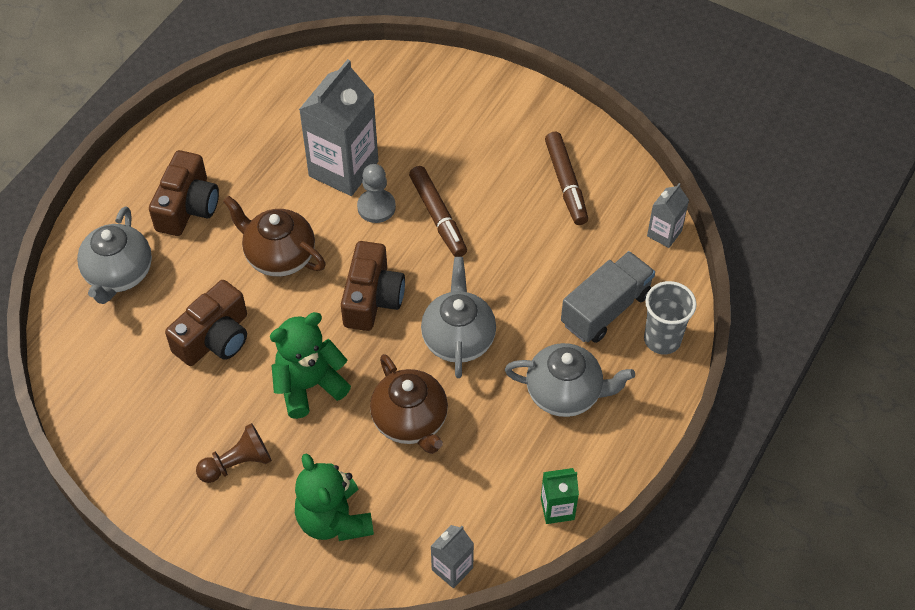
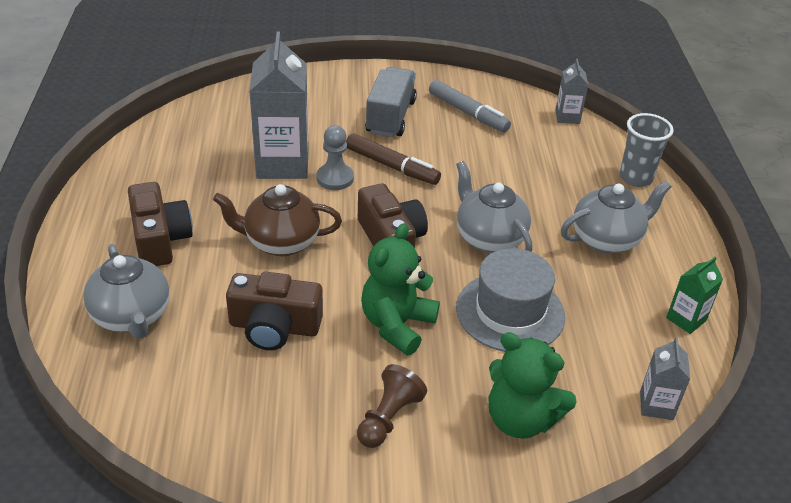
camera: 35 degrees left, 15 degrees down
(214, 338) = (274, 327): brown camera -> brown camera turned 90 degrees clockwise
(410, 421) = (510, 312): brown teapot -> grey hat
(566, 183) = (468, 113): brown marker -> grey marker
(606, 309) = (577, 175): grey truck -> grey truck (390, 117)

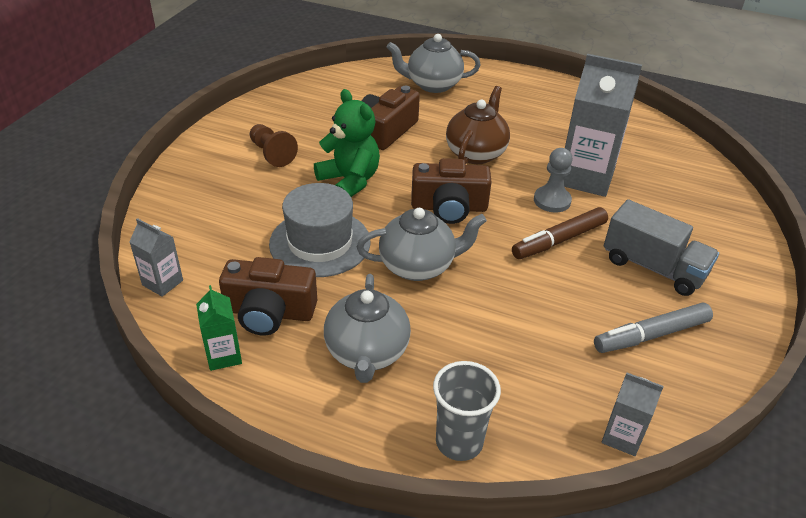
camera: 115 degrees right, 0 degrees up
(160, 239) = (507, 105): brown camera -> brown camera (269, 312)
(520, 419) = (218, 207): green teddy bear -> none

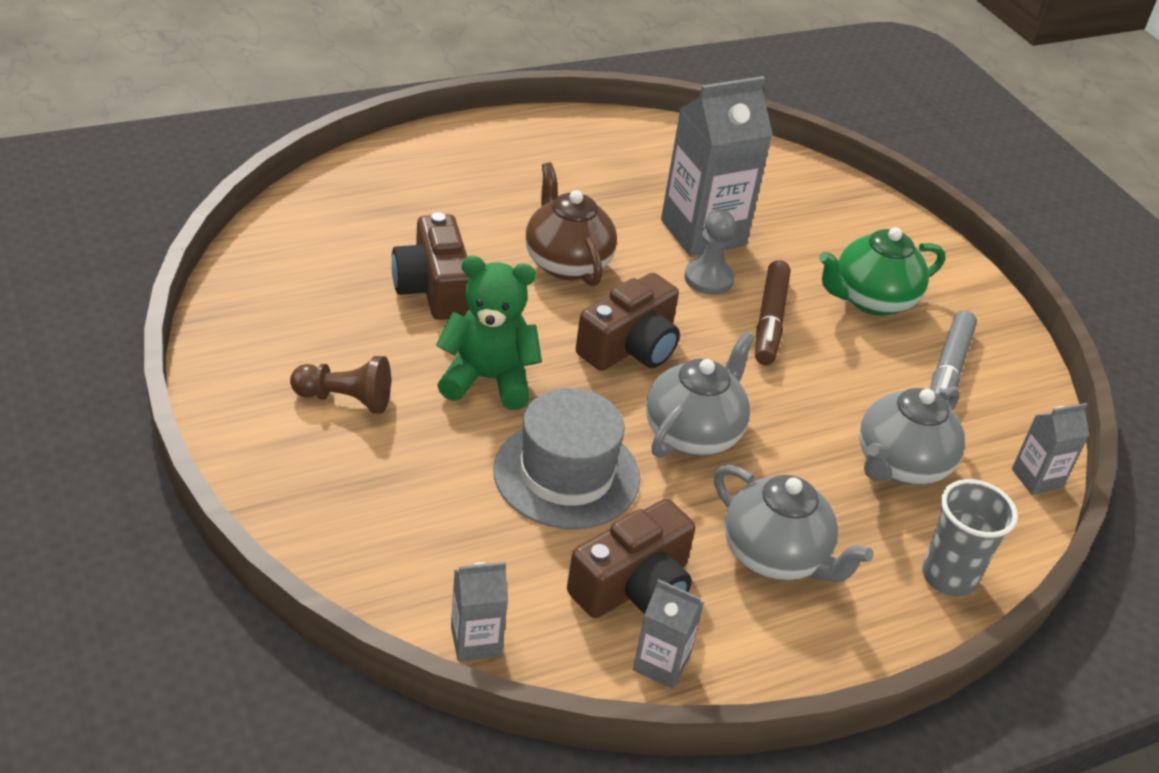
camera: 50 degrees left, 0 degrees up
(224, 355) = (661, 664): green carton -> grey carton
(432, 85) = (396, 194): grey teapot -> grey teapot (900, 465)
(653, 267) = (871, 300): grey truck -> green teapot

